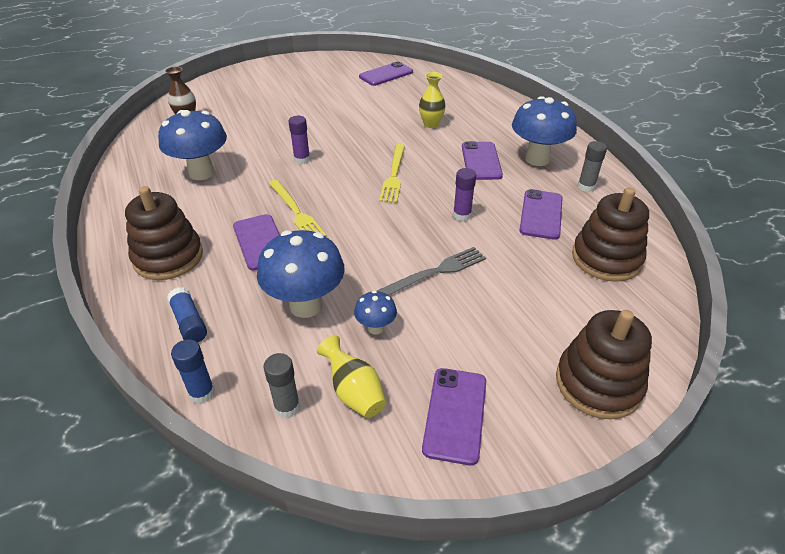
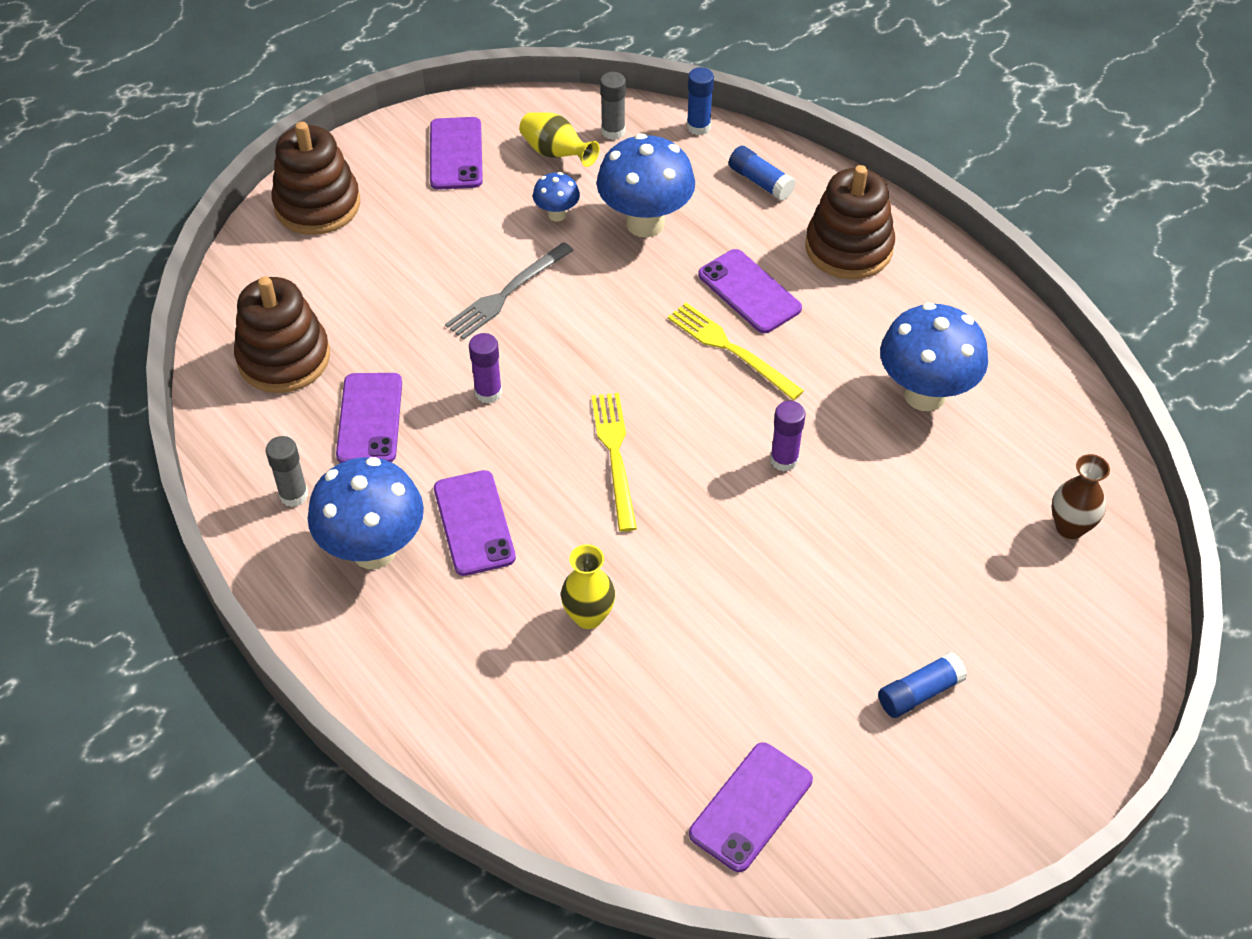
camera: 165 degrees right, 10 degrees up
(300, 88) = (919, 693): none -> blue glue stick

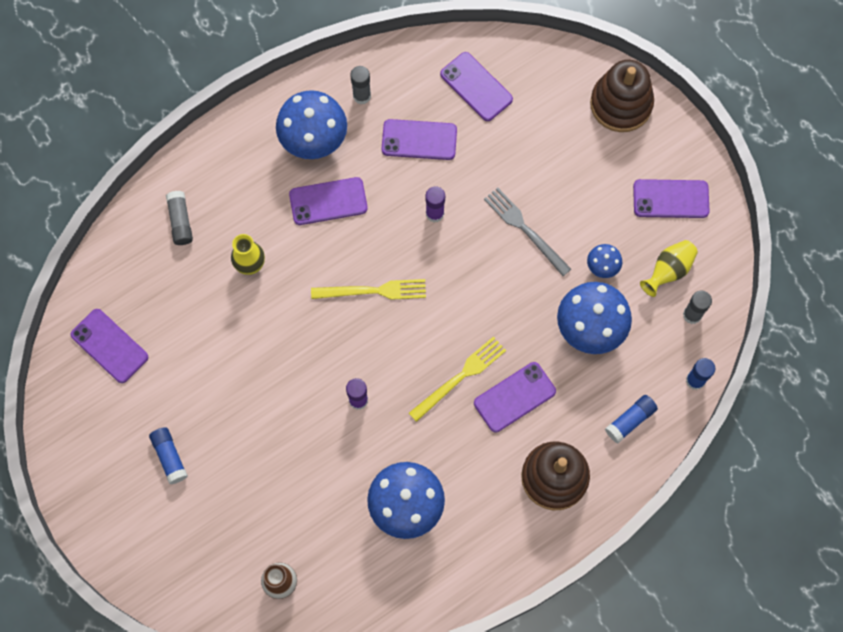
camera: 95 degrees right, 20 degrees up
(284, 358) = (476, 87): brown stacking toy -> purple phone
(519, 726) = (180, 221): none -> grey glue stick

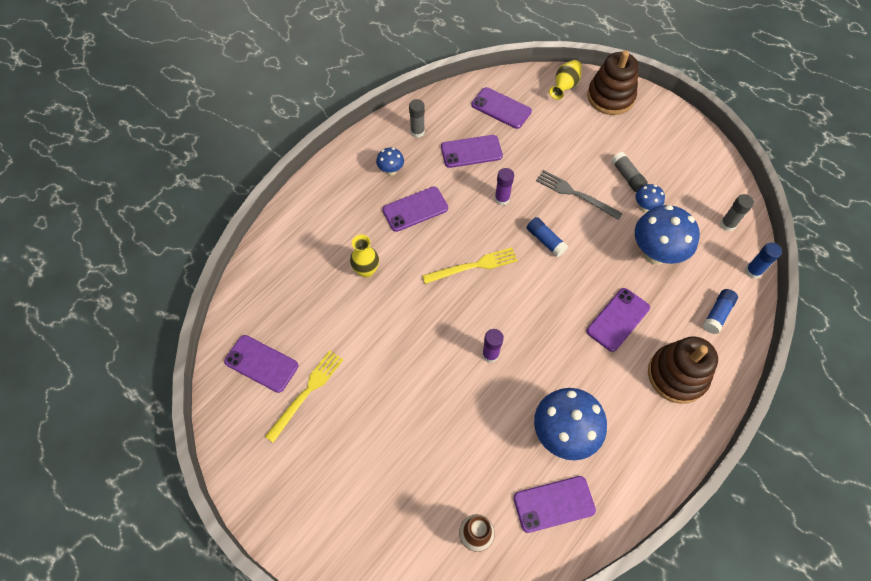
camera: 15 degrees left, 10 degrees down
(169, 457) = (339, 446): blue glue stick -> blue glue stick (545, 240)
(180, 221) = (299, 251): grey glue stick -> grey glue stick (627, 176)
(314, 142) = (391, 171): blue mushroom -> blue mushroom, size x0.49
(460, 377) = (568, 315): yellow fork -> yellow fork (307, 392)
(668, 271) = (695, 198): yellow vase -> yellow vase (564, 86)
(670, 199) = (674, 149): purple phone -> purple phone (554, 504)

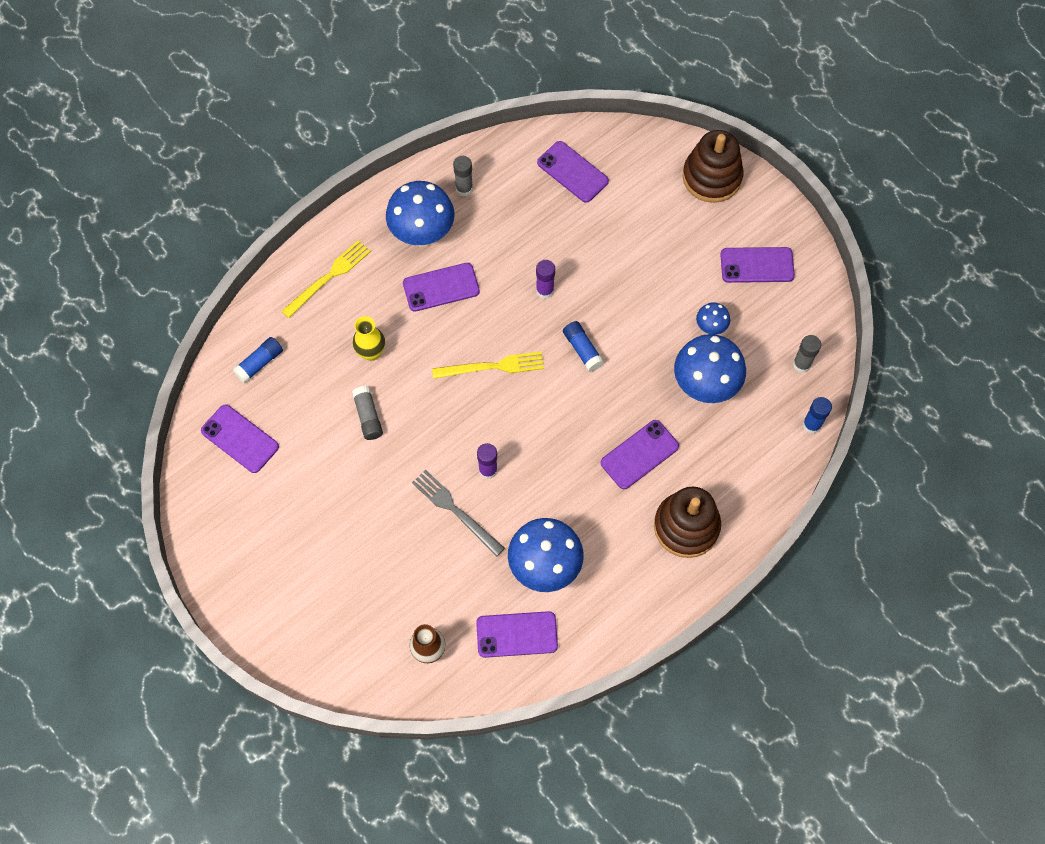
camera: 10 degrees right, 5 degrees up
(307, 392) = (283, 478): yellow fork -> yellow fork (329, 277)
(391, 171) = (422, 234): blue mushroom -> blue mushroom, size x2.05
(471, 151) = (523, 224): purple phone -> purple phone (757, 265)
(564, 86) = (658, 154): yellow vase -> none
(575, 194) = (633, 298): grey fork -> grey fork (455, 511)
(627, 176) = (701, 285): grey glue stick -> grey glue stick (368, 416)
(717, 314) = (753, 467): blue glue stick -> blue glue stick (259, 363)

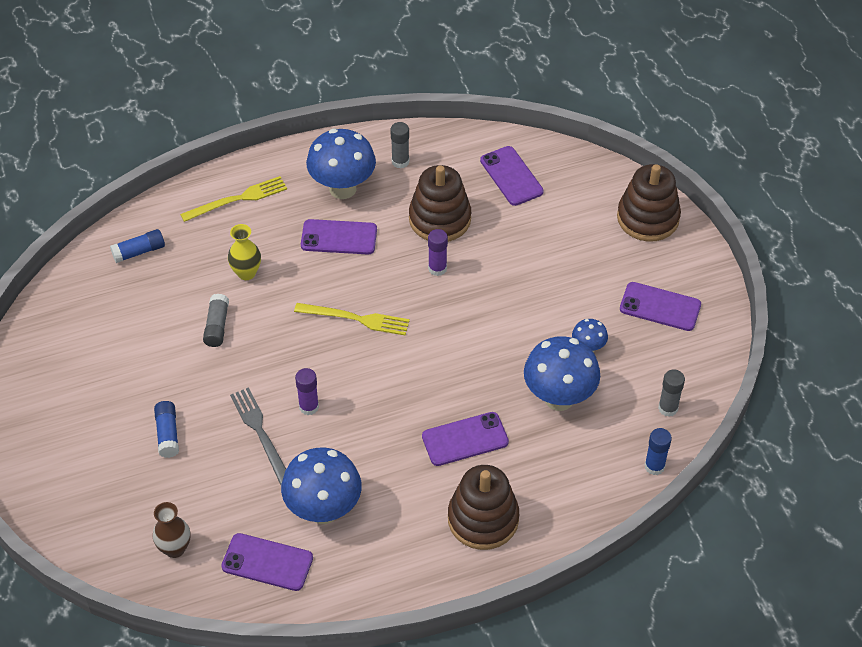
camera: 20 degrees right, 15 degrees down
(240, 438) = (89, 309): purple phone -> none
(525, 238) = (440, 219): none -> brown stacking toy
(582, 350) = (450, 330): blue glue stick -> blue glue stick (168, 434)

